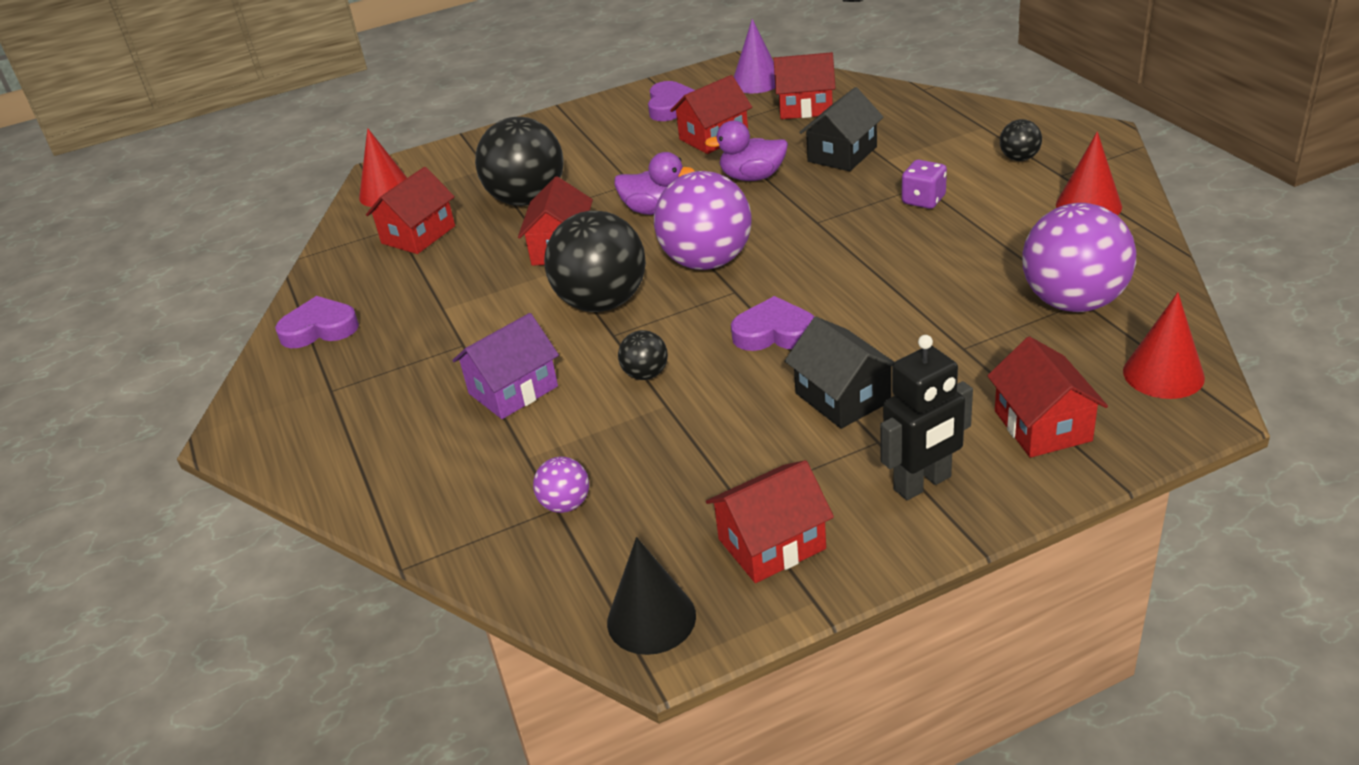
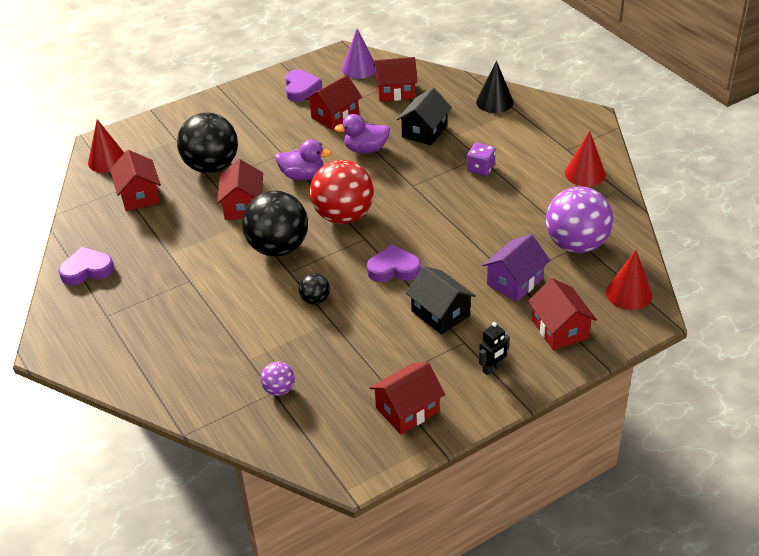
camera: 10 degrees left, 5 degrees up
(418, 235) = (139, 195): red house -> red house turned 45 degrees counterclockwise
(513, 390) = (230, 313): purple house -> purple house (515, 281)
(651, 618) = (343, 458): black cone -> black cone (494, 102)
(707, 261) = (343, 216): purple ball -> red ball
(923, 483) = (492, 369): black robot -> black robot, size x0.61
(1019, 158) = (540, 136): black ball -> none

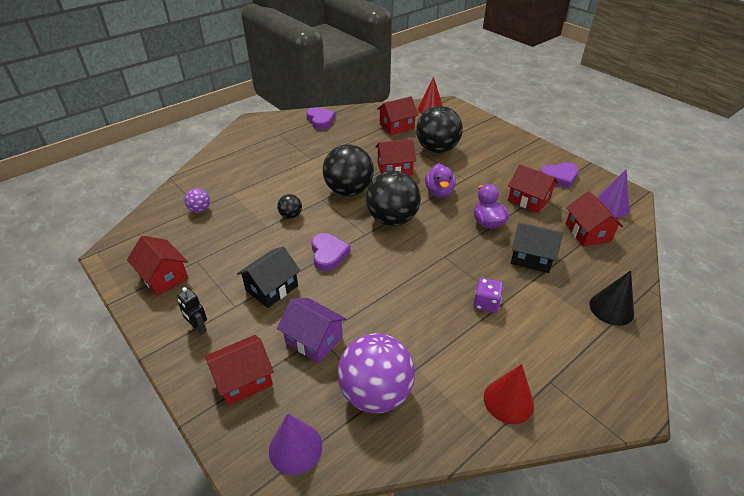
camera: 80 degrees right, 0 degrees up
(343, 216) = (392, 219): red ball -> black ball
(629, 293) = (295, 448): red cone -> purple cone

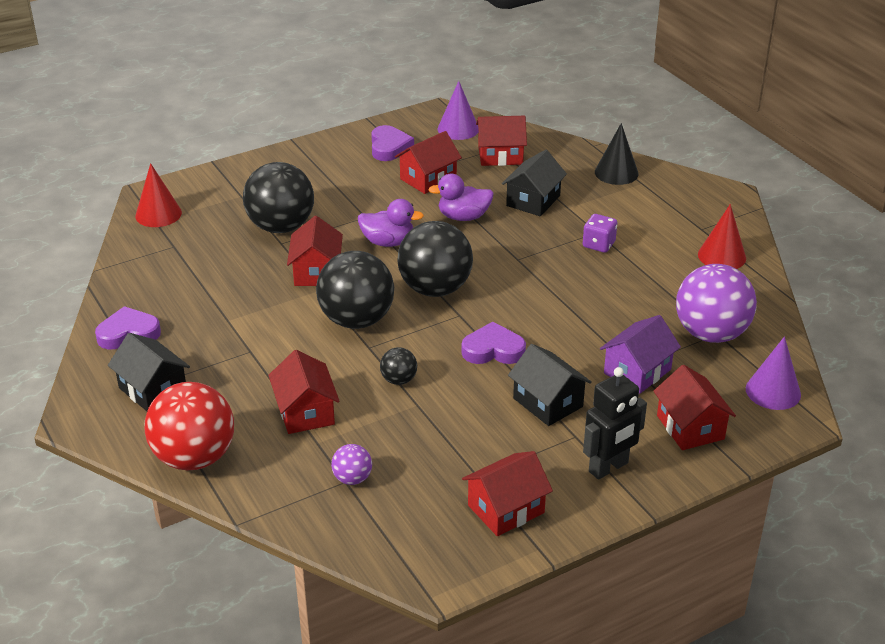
camera: 80 degrees left, 5 degrees down
(198, 328) = (608, 467): black robot -> black robot, size x1.65
(221, 156) = (194, 458): none -> red ball
(275, 135) = (153, 390): none -> black house
(397, 126) = (194, 254): red house -> red house (305, 412)

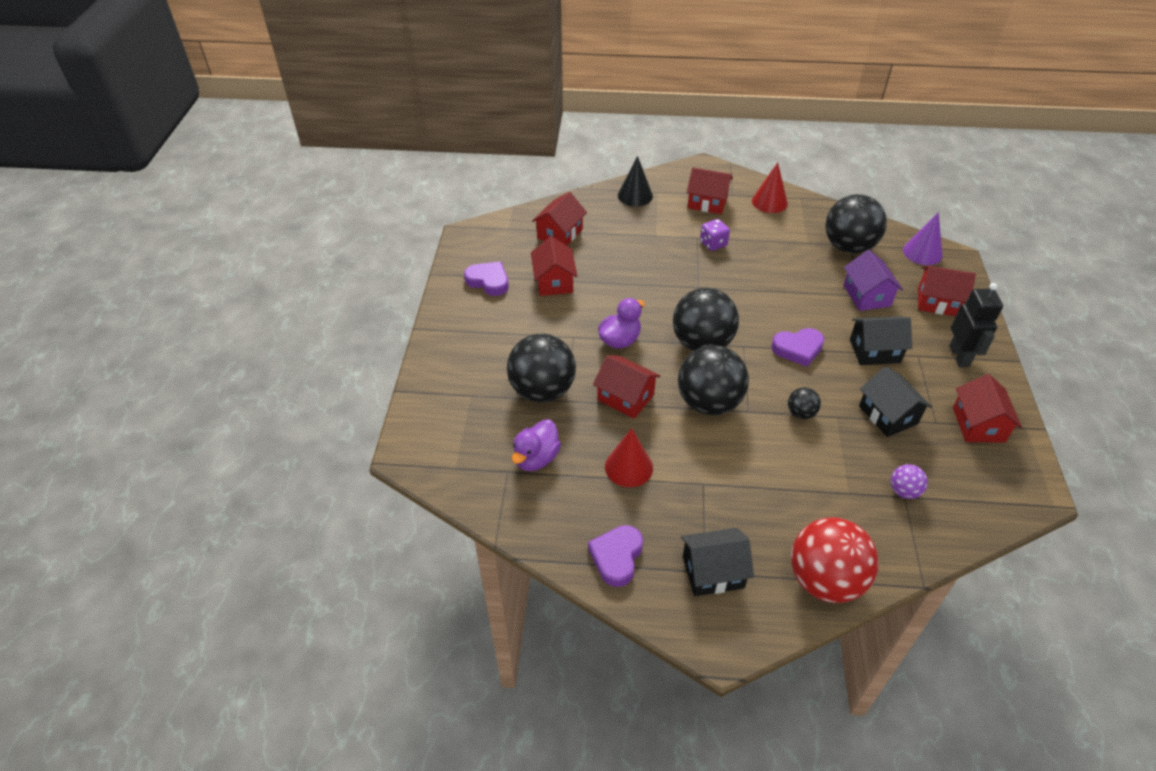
camera: 55 degrees left, 10 degrees up
(158, 214) = (446, 461): red cone -> red cone (628, 467)
(305, 412) = (806, 483): red house -> red house (707, 202)
(458, 129) = (501, 236): purple cone -> none
(463, 217) = (622, 288): purple duck -> purple duck (536, 458)
(493, 350) = (798, 349): purple heart -> purple heart turned 135 degrees counterclockwise
(533, 201) = (633, 246): black house -> black house (888, 415)
(711, 334) = (848, 247): purple ball -> black ball

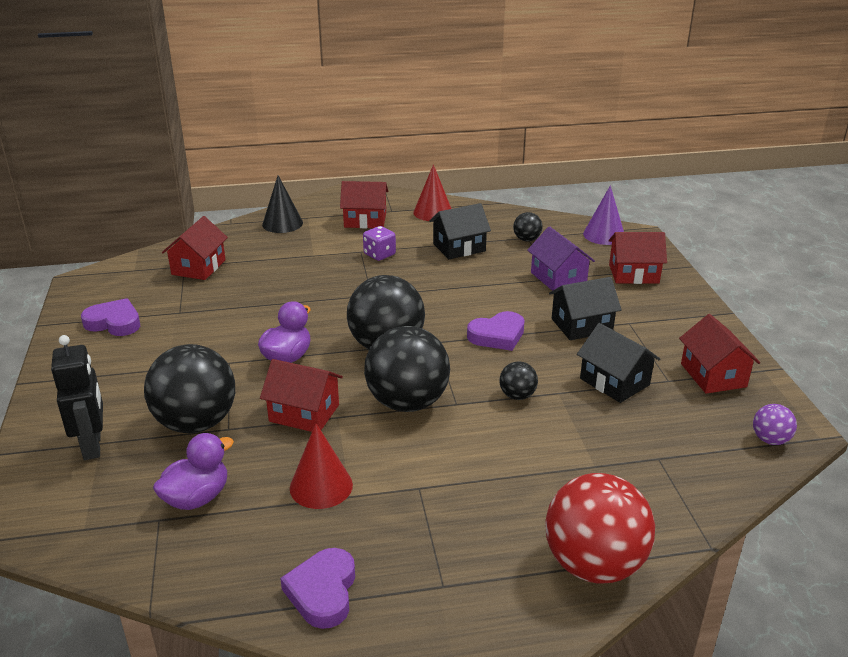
camera: 15 degrees left, 15 degrees down
(536, 458) = (197, 498): purple duck -> purple duck turned 150 degrees counterclockwise
(554, 282) = (197, 312): red house -> none
(713, 572) = (453, 584): black house -> black house (459, 247)
(848, 247) = (526, 239): black ball -> black ball, size x0.46
(904, 491) = (656, 453): purple ball -> purple ball (770, 440)
(959, 356) = (671, 317): black robot -> black robot (93, 446)

